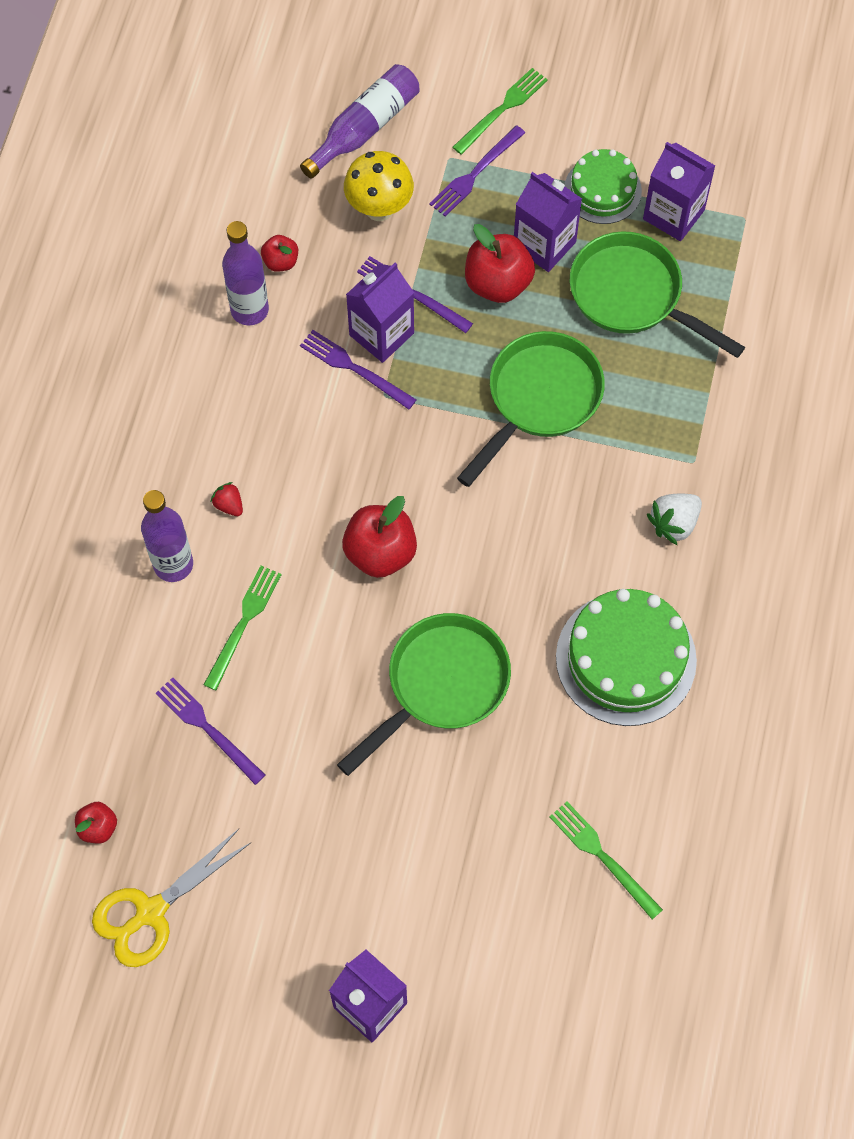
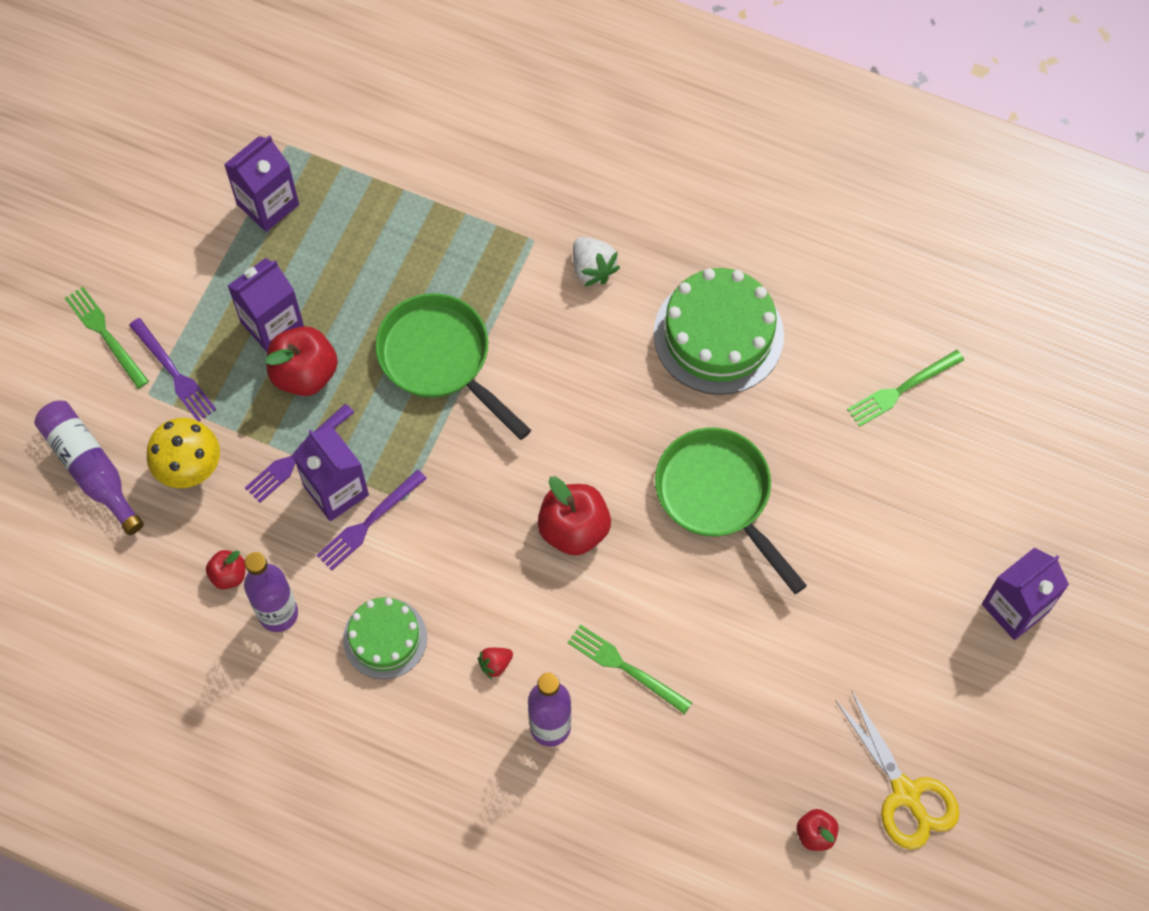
camera: 80 degrees left, 0 degrees up
(207, 728) = (729, 716): purple fork -> none
(602, 190) = (224, 261): green cake -> green cake (385, 638)
(633, 296) = (348, 257): green pan -> none

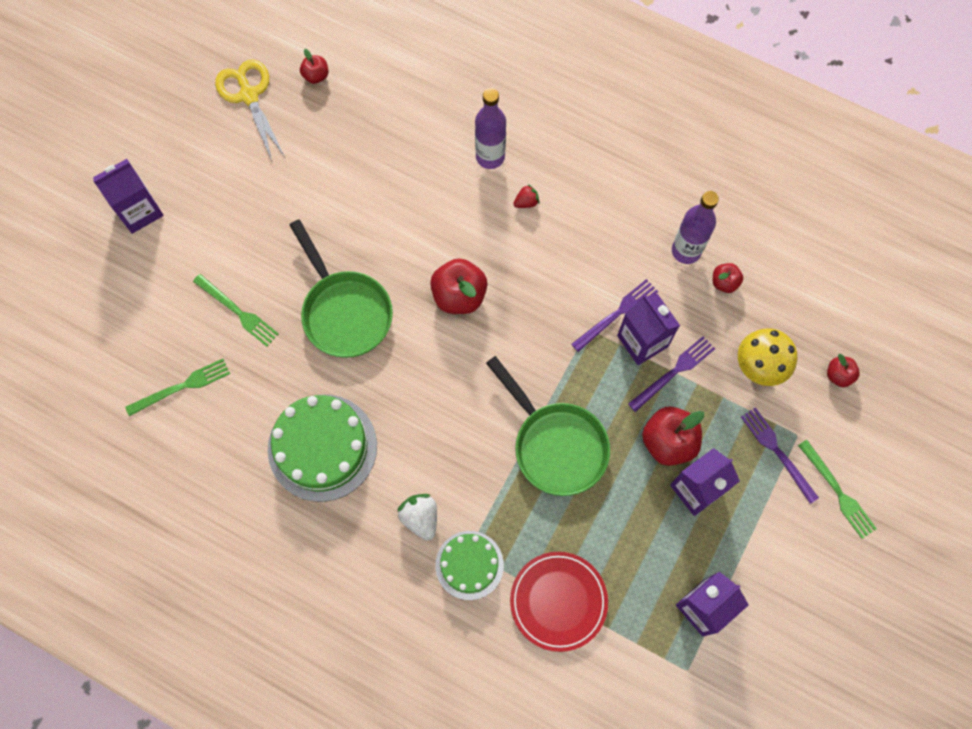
camera: 175 degrees left, 5 degrees up
(90, 469) = (838, 375): purple bottle -> red apple
(385, 638) = (606, 227): green cake -> green cake (469, 565)
(429, 198) = (558, 601): none -> red plate
(625, 667) = (432, 192): green fork -> green fork (238, 312)

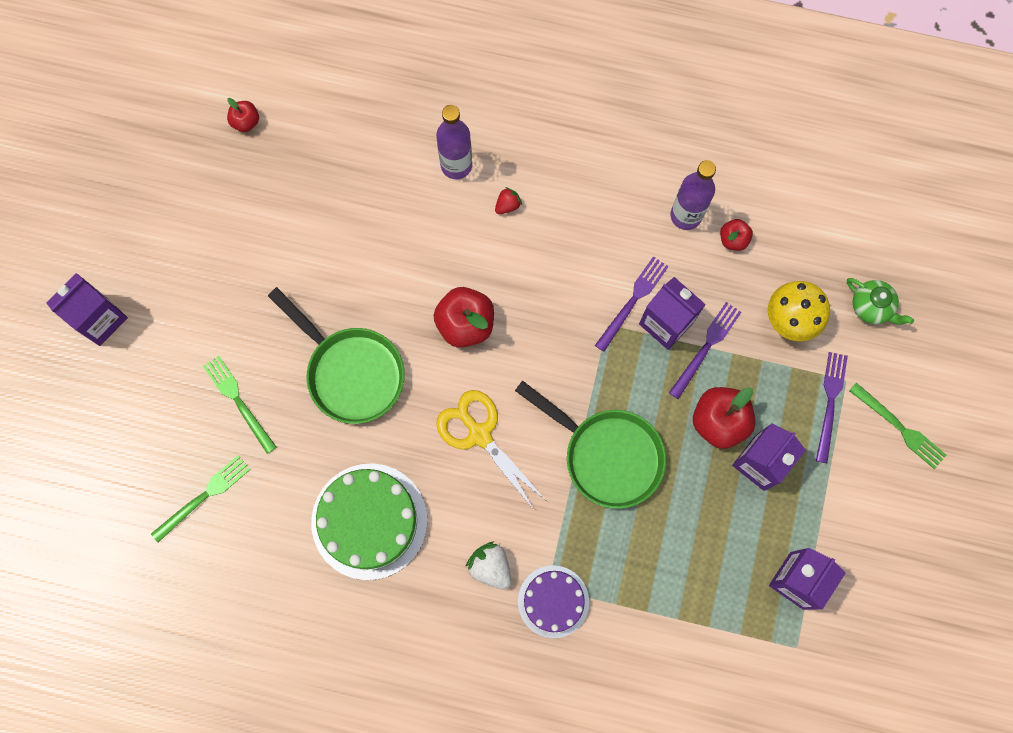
camera: 15 degrees left, 5 degrees up
(238, 312) = (238, 401): green fork -> green fork turned 150 degrees counterclockwise
(249, 95) = (180, 161): yellow scissors -> yellow scissors (479, 434)
(469, 565) = (553, 601): green cake -> purple cake
(558, 601) = (652, 613): red plate -> none
(777, 452) = (830, 403): purple fork -> purple fork turned 60 degrees clockwise
(838, 375) = (871, 307): red apple -> green teapot

